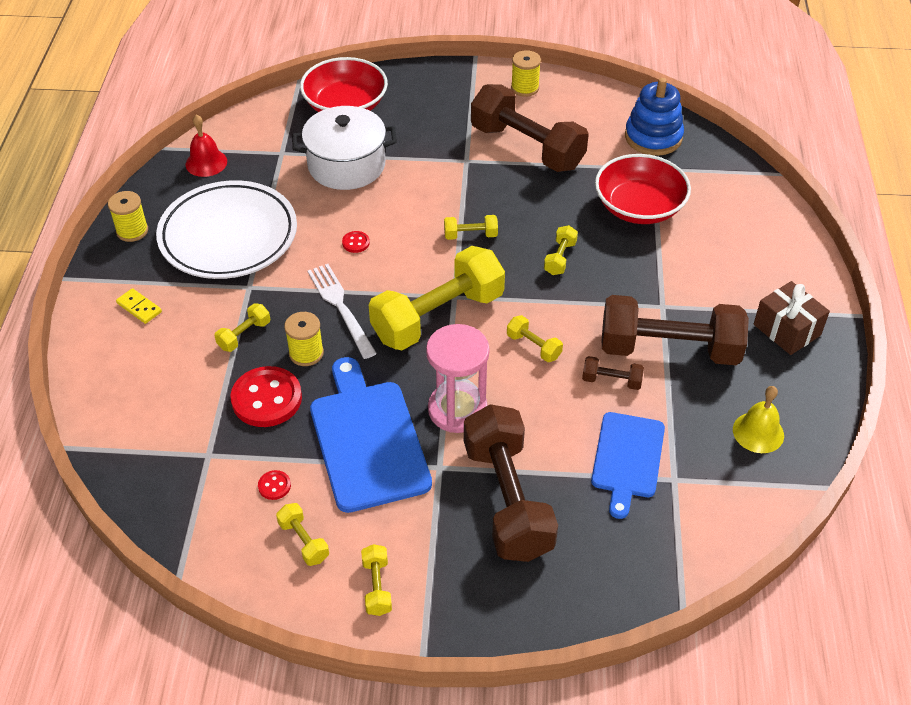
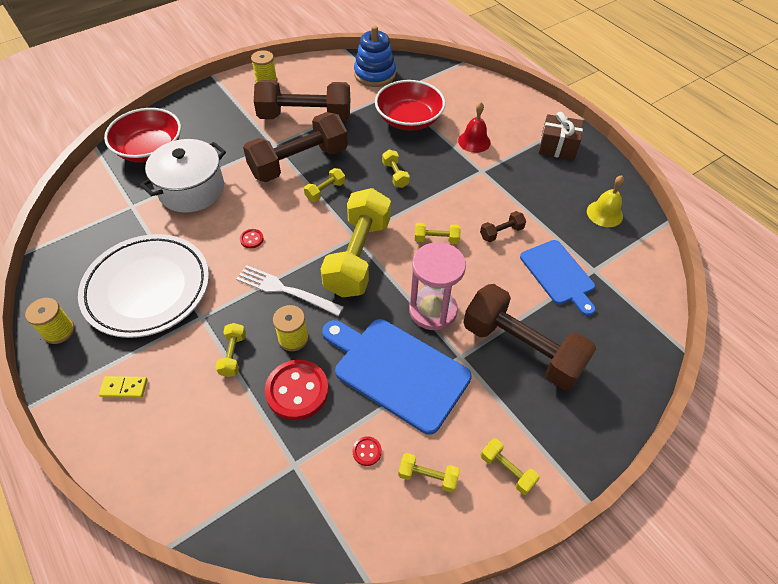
camera: 40 degrees left, 5 degrees up
(206, 162) = (75, 244): red bell -> red bell (474, 141)
(669, 349) = (512, 194): brown dumbbell -> brown dumbbell (299, 162)

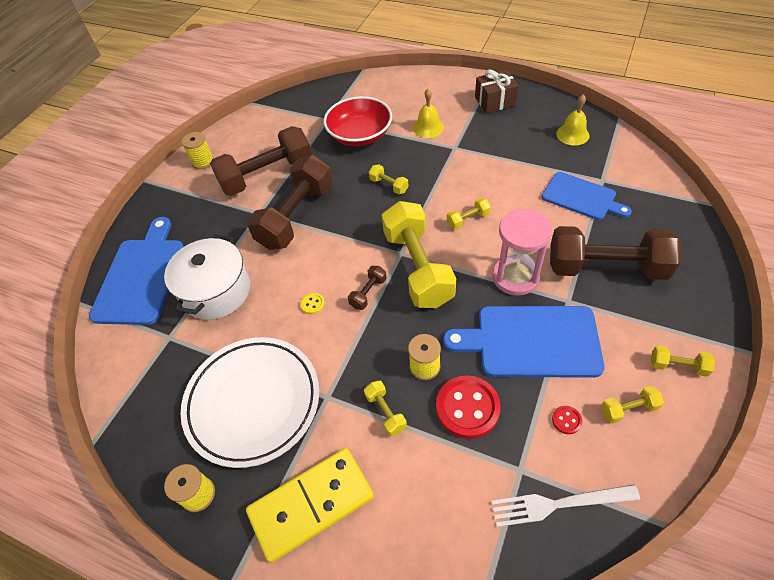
camera: 25 degrees left, 0 degrees up
(124, 388) = (311, 505): yellow domino -> yellow domino, size x2.47
(150, 149) = (141, 276): red bowl -> blue cutting board
(251, 239) = (312, 304): red button -> yellow button
(285, 290) = (382, 330): white fork -> white fork (558, 504)
(325, 191) = (341, 229): yellow dumbbell -> none
(375, 74) = (298, 112): blue stacking toy -> none
(474, 141) = (428, 127): red bell -> yellow bell
(501, 232) = (512, 188): brown dumbbell -> brown dumbbell (368, 293)

